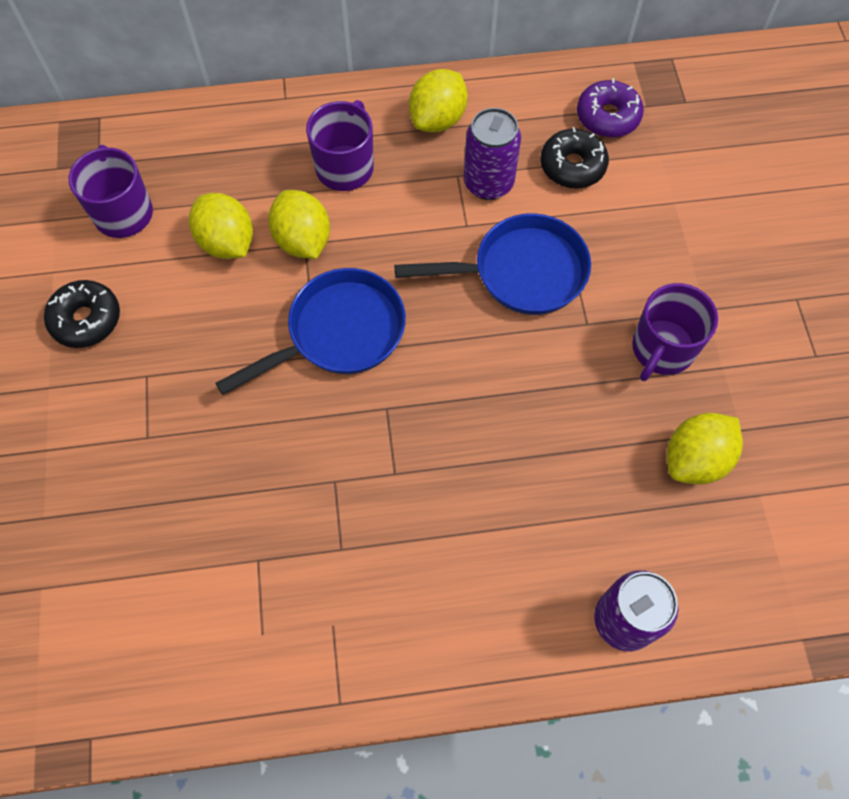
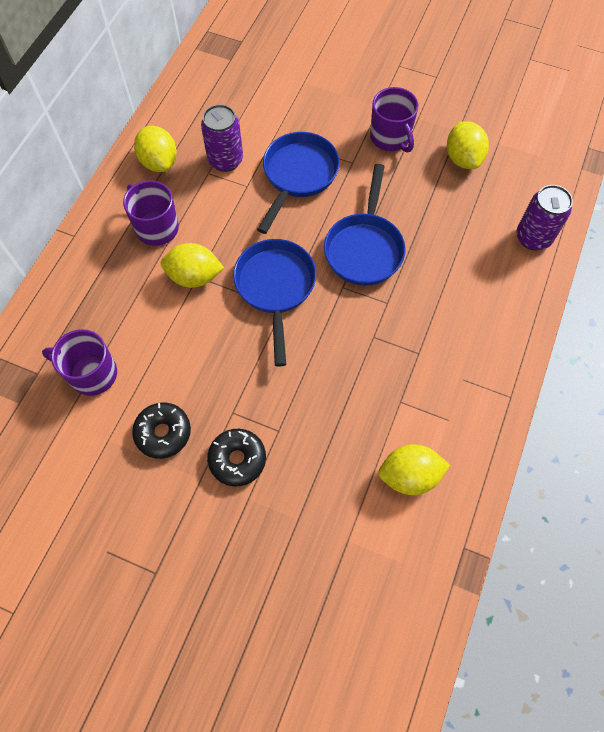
camera: 60 degrees left, 0 degrees up
(227, 242) = (164, 320): yellow lemon -> yellow lemon (409, 475)
(461, 405) = (364, 248): none -> blue pan
(572, 166) = (245, 114): black donut -> black donut (237, 459)
(607, 117) = (224, 80): purple donut -> none

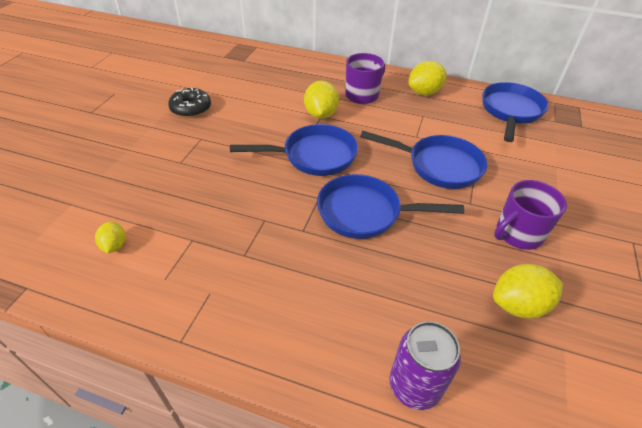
camera: 85 degrees right, 20 degrees down
(92, 374) = (240, 78): purple mug -> none
(209, 91) = (510, 111): none -> blue pan
(225, 160) = (439, 124): purple can -> none
(237, 459) = (161, 142): black donut -> none
(409, 475) = (114, 245): yellow lemon -> yellow lemon, size x0.58

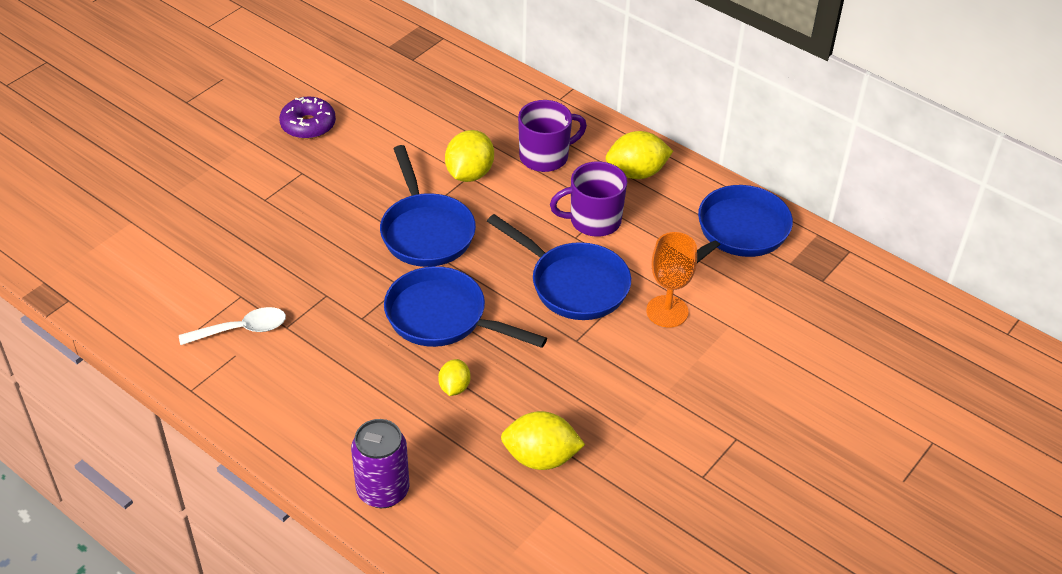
camera: 20 degrees right, 0 degrees up
(114, 245) = (161, 280): yellow lemon -> yellow lemon (454, 387)
(191, 108) = (308, 125): black donut -> purple donut
(205, 268) = (241, 329): none -> white spoon
(314, 156) = (426, 231): blue pan -> blue pan turned 60 degrees clockwise
(511, 167) = (667, 311): none -> orange goblet
(518, 234) = (603, 390): purple mug -> purple mug (593, 220)

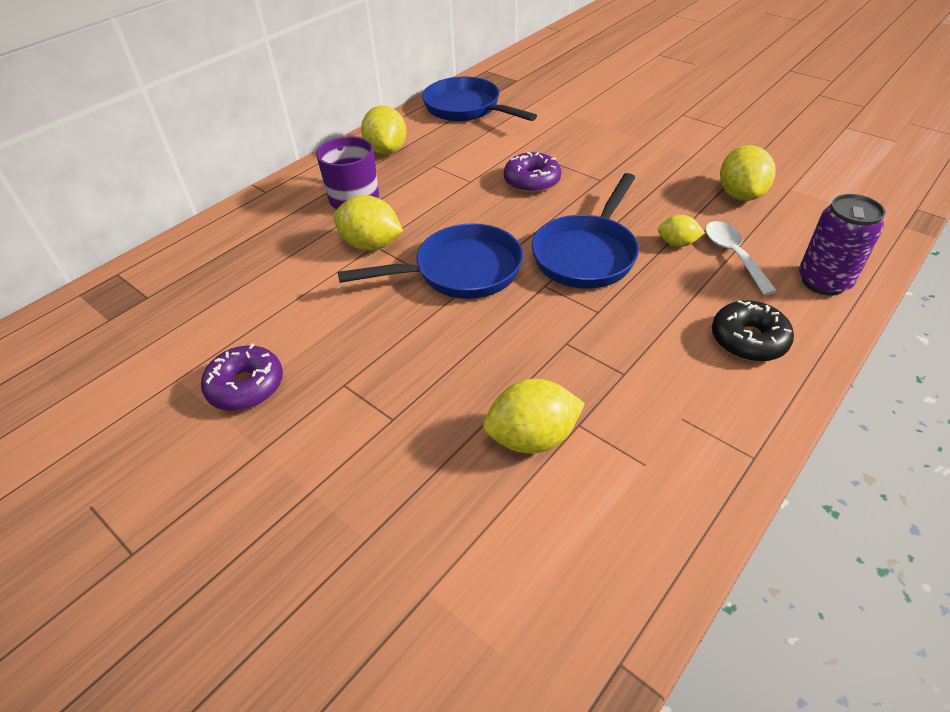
camera: 85 degrees left, 0 degrees up
(233, 270) = (532, 437): none -> yellow lemon
(241, 329) = (638, 416): white spoon -> white spoon (733, 255)
(311, 413) = (748, 340): none -> black donut
(573, 284) = (532, 181): blue pan -> purple donut
(593, 220) = (448, 171): purple mug -> none
(667, 311) = (558, 138): orange goblet -> none

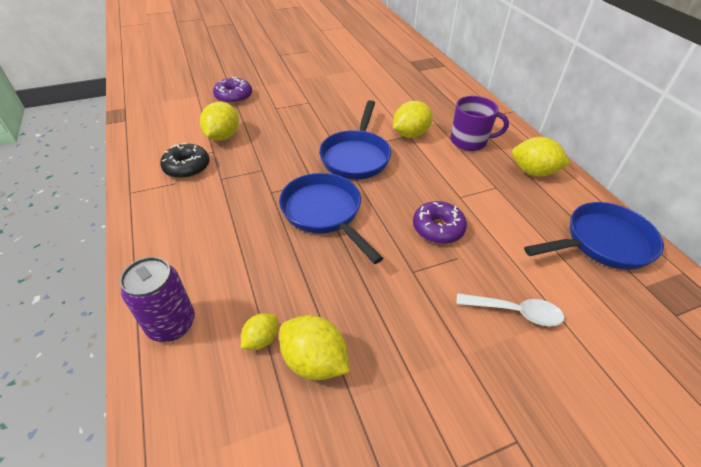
camera: 115 degrees right, 0 degrees up
(246, 386) = (333, 82): purple donut -> purple donut (233, 96)
(677, 243) = (292, 266): yellow lemon -> yellow lemon (261, 339)
(733, 255) = (249, 290): white spoon -> white spoon (515, 312)
(748, 340) = (181, 240): black donut -> black donut (187, 167)

